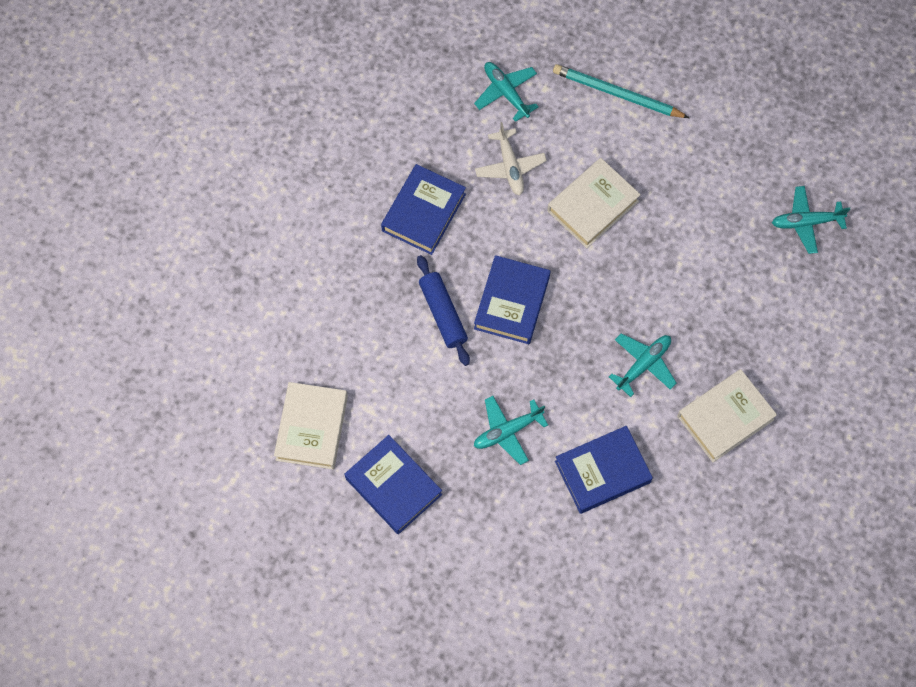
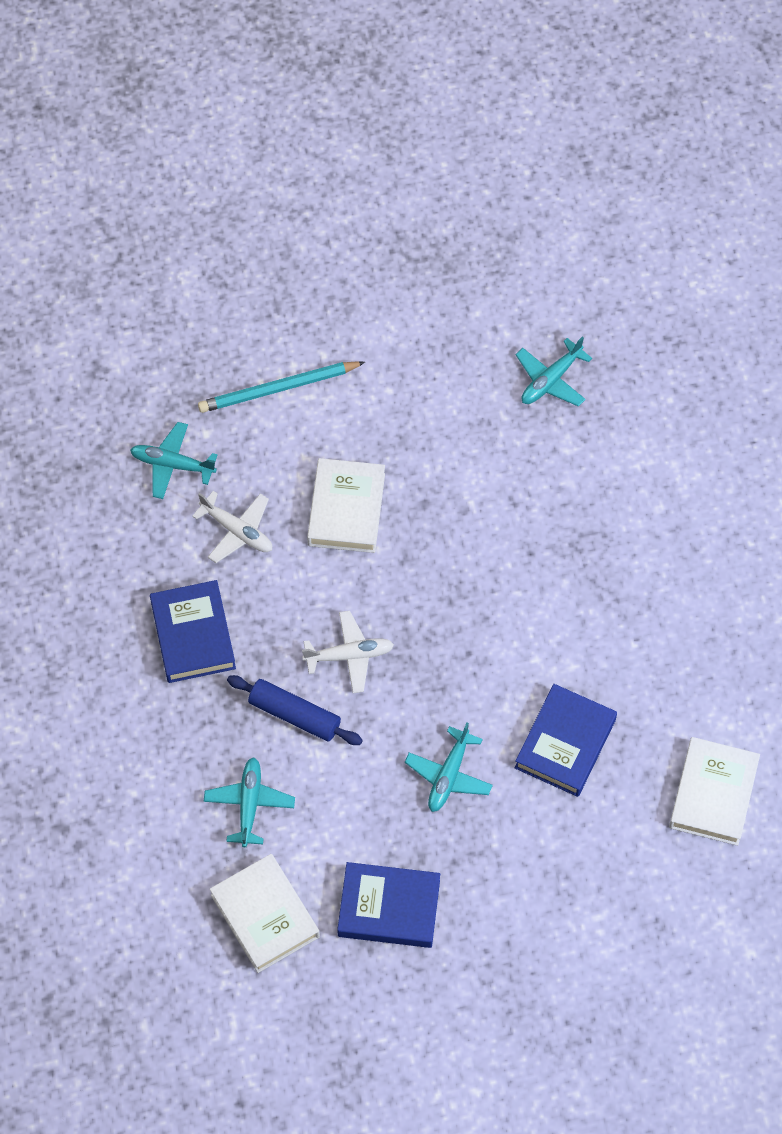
camera: 40 degrees left, 5 degrees down
(511, 302) = (349, 655): blue book -> white plane
(643, 364) = (518, 619): turquoise plane -> turquoise plane (249, 804)
(725, 418) = (630, 610): white book -> white book (713, 794)

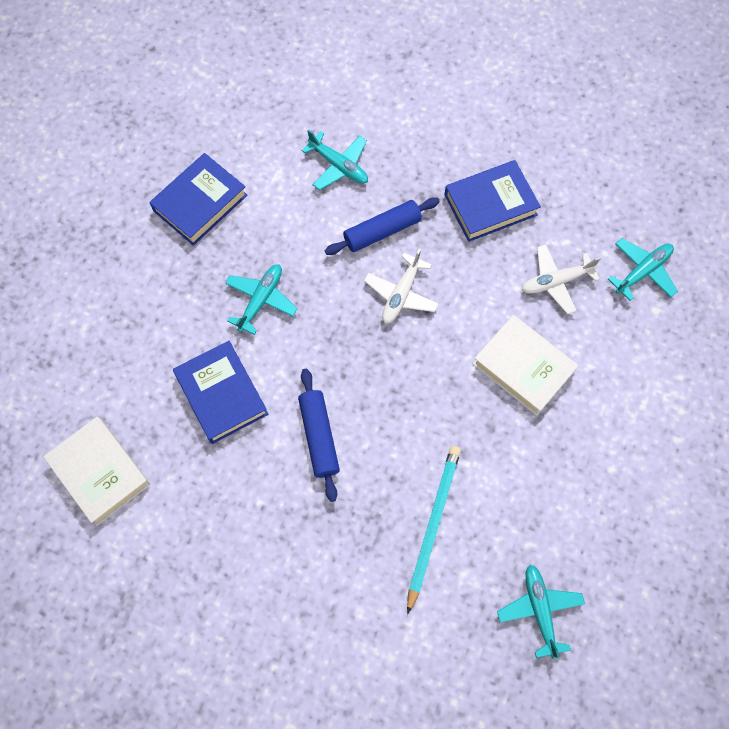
camera: 125 degrees right, 5 degrees up
(193, 635) = (490, 205): blue book -> blue book turned 45 degrees counterclockwise
(265, 916) = (255, 130): white book -> none
(278, 389) = (665, 385): turquoise pencil -> turquoise pencil (432, 524)
(449, 775) = (261, 300): turquoise plane -> turquoise plane turned 60 degrees clockwise
(539, 635) = (319, 436): none -> blue rolling pin

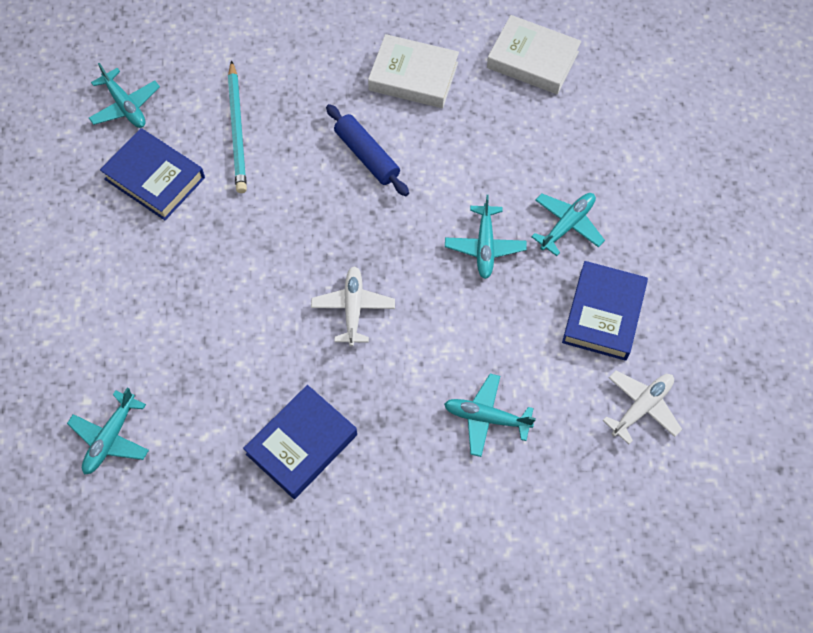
camera: 155 degrees right, 5 degrees down
(179, 288) = (567, 225): none -> turquoise plane
(222, 394) = (470, 154): blue book -> blue book (154, 178)
(382, 231) = (403, 364): blue rolling pin -> none
(523, 368) = (205, 288): white book -> white book (413, 76)
(556, 281) = (200, 387): white plane -> white plane (641, 407)

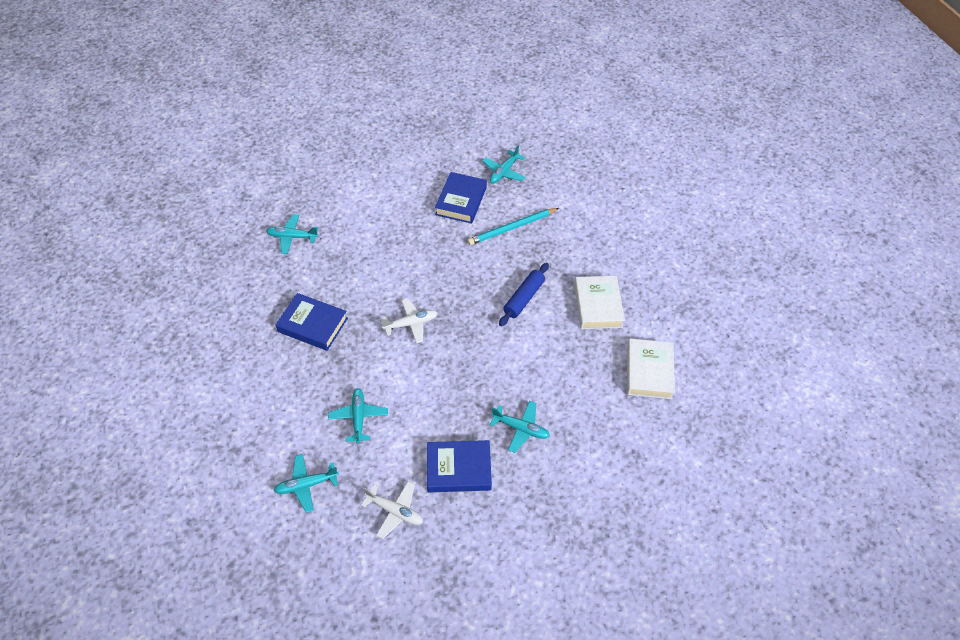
camera: 70 degrees right, 10 degrees down
(485, 246) = (483, 383): turquoise plane -> turquoise plane (306, 485)

